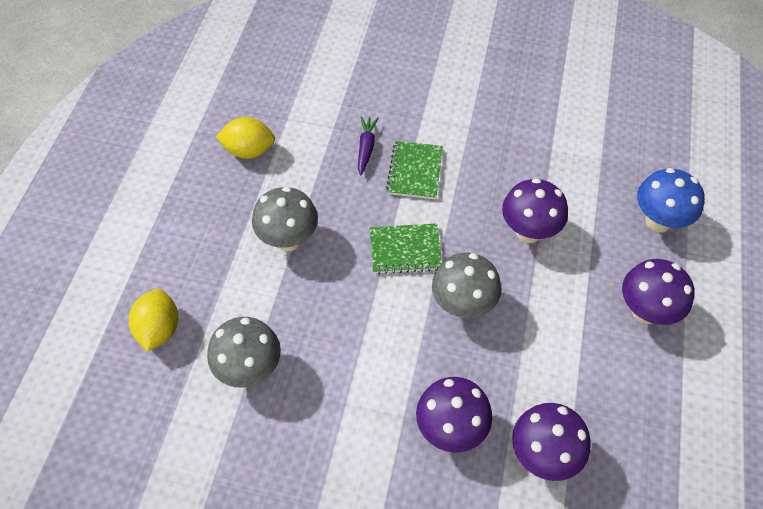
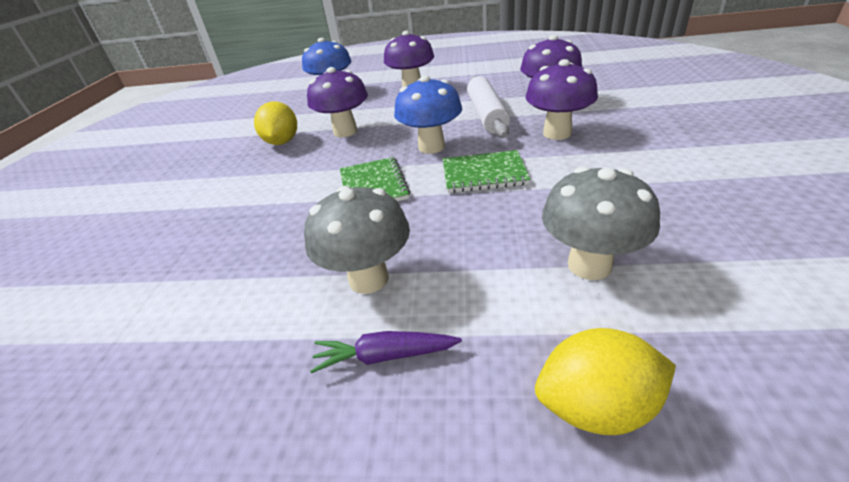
camera: 95 degrees left, 20 degrees down
(249, 150) = (170, 379): yellow lemon -> yellow lemon (282, 142)
(366, 148) = (213, 241): purple carrot -> purple carrot (385, 356)
(414, 171) = (263, 198): green notebook -> green notebook (484, 174)
(462, 305) = (431, 147): grey mushroom -> blue mushroom
(524, 375) = (487, 115): none -> white rolling pin

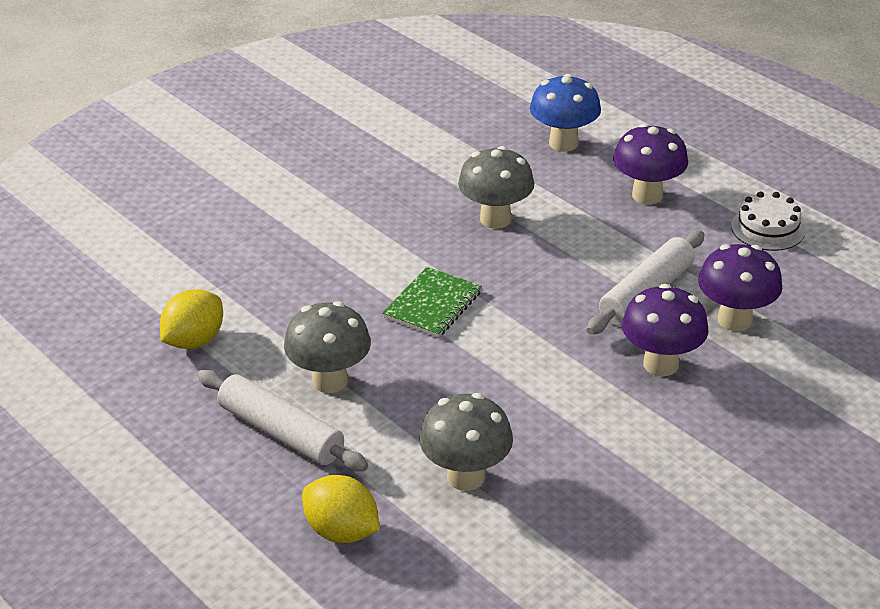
camera: 40 degrees right, 0 degrees up
(282, 142) = (429, 193): yellow lemon -> yellow lemon (194, 341)
(345, 132) = (495, 219): purple mushroom -> grey mushroom
(385, 356) = (281, 432): purple carrot -> white rolling pin
(431, 147) = (535, 296): blue mushroom -> none
(484, 174) = (526, 358): green notebook -> none
(489, 72) = (768, 228): none -> white cake

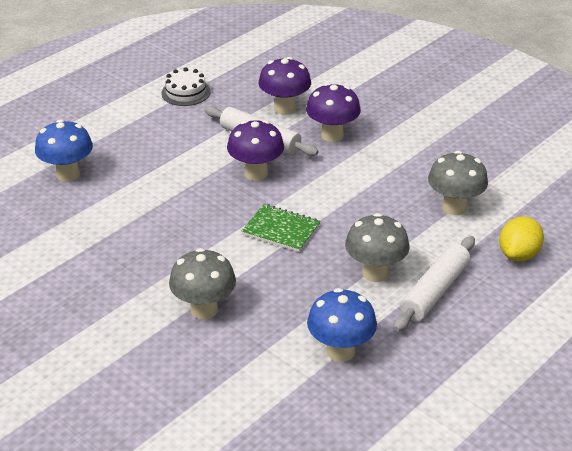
camera: 95 degrees left, 0 degrees up
(194, 341) = (340, 351): yellow lemon -> blue mushroom
(495, 219) = (172, 204): grey mushroom -> grey mushroom (204, 309)
(647, 195) = (144, 137): purple mushroom -> purple mushroom (256, 173)

